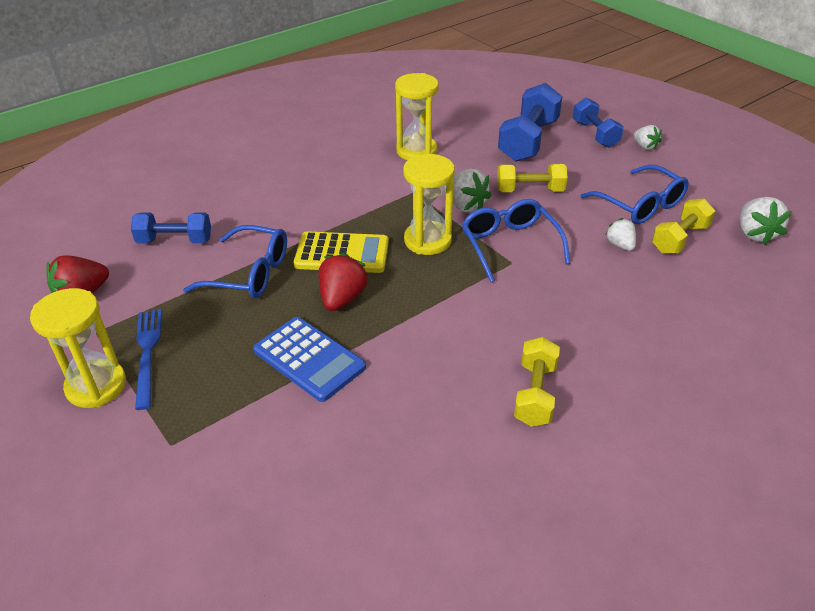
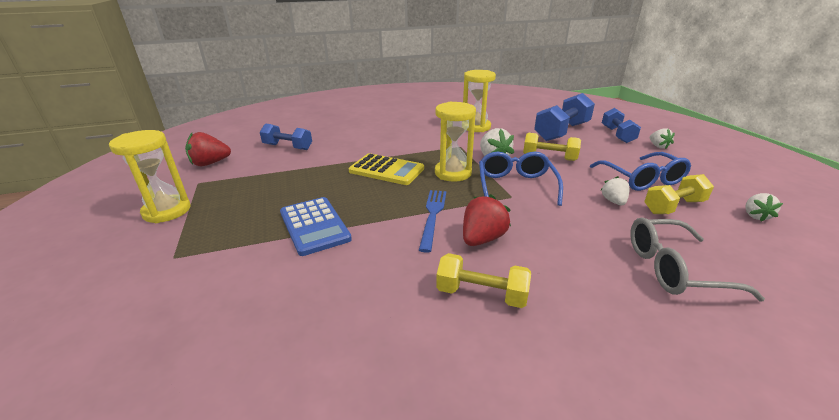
camera: 20 degrees right, 10 degrees down
(147, 353) = (215, 200): blue fork -> blue fork (433, 216)
(250, 273) = (317, 170): blue glasses -> none
(342, 299) = (367, 195): red strawberry -> red strawberry (482, 239)
(535, 394) = (481, 294): yellow dumbbell -> yellow dumbbell turned 75 degrees clockwise
(695, 318) = (673, 269): none -> grey glasses
(755, 234) = (755, 216): white strawberry -> white strawberry, size x0.63

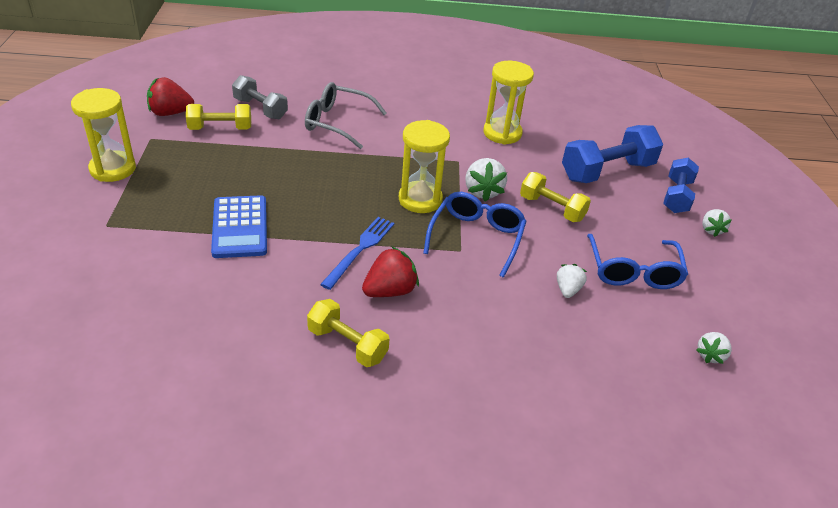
camera: 15 degrees right, 10 degrees up
(288, 147) = (260, 109): blue dumbbell -> grey dumbbell
(386, 170) = (350, 174): yellow calculator -> none
(673, 206) = (629, 316): yellow dumbbell -> yellow dumbbell (220, 128)
(673, 269) = (549, 379): grey glasses -> grey glasses (337, 122)

